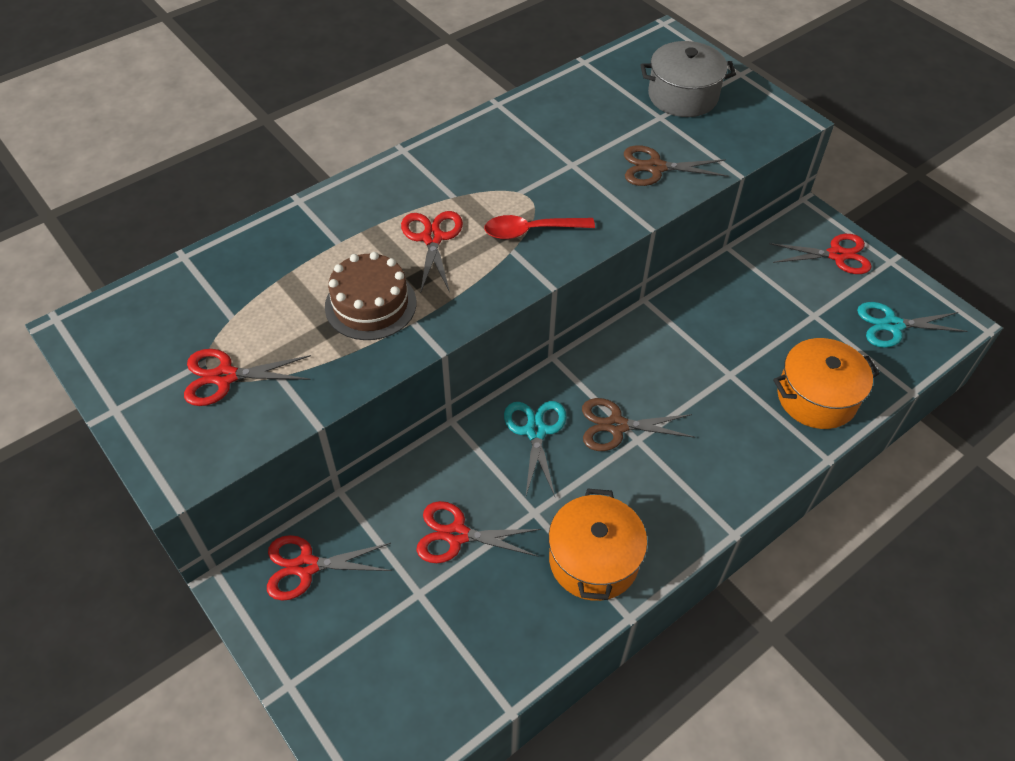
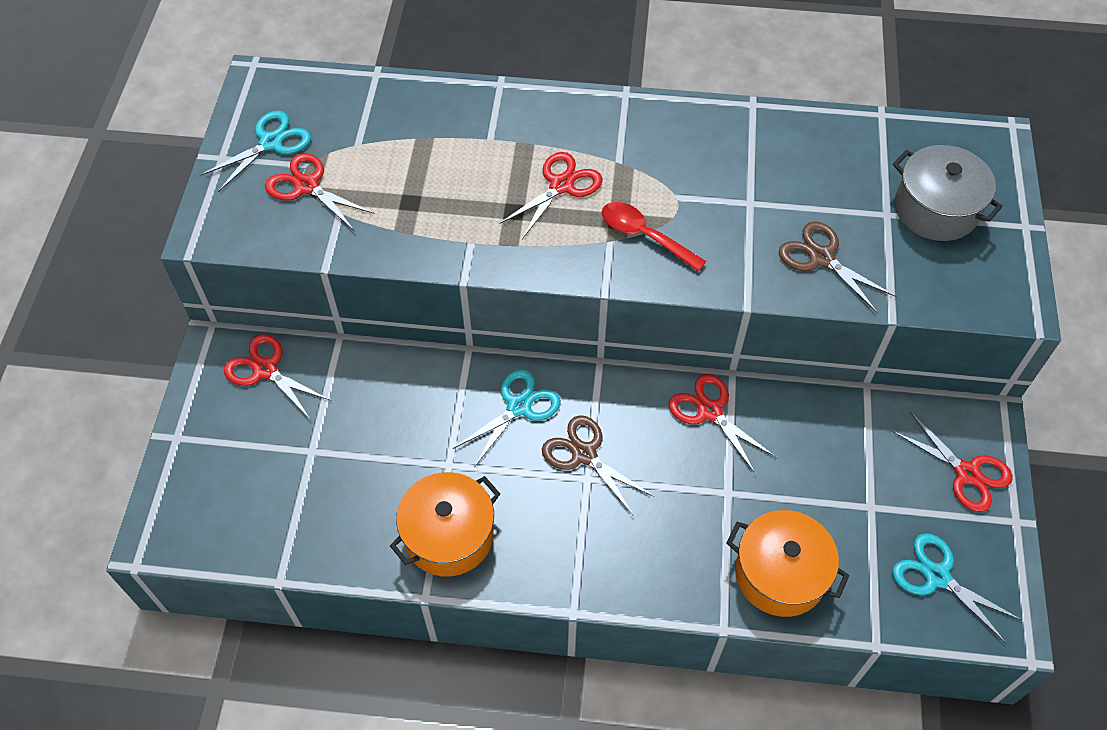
camera: 45 degrees right, 5 degrees up
(150, 367) = (271, 143): none -> turquoise scissors
(370, 304) = (457, 205): brown cake -> none
(457, 535) = (379, 433): red scissors -> red scissors (710, 411)

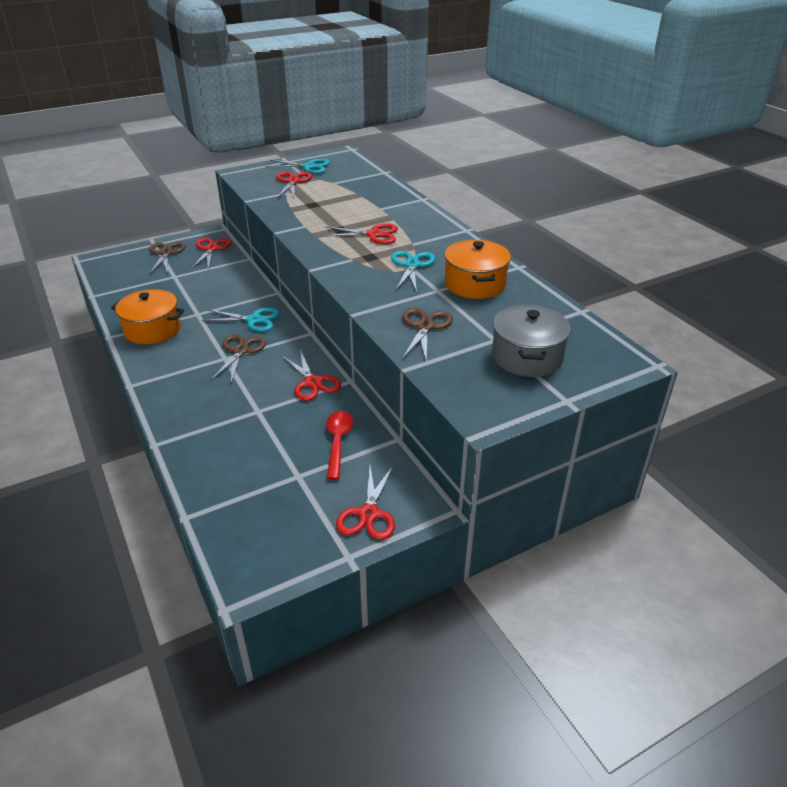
camera: 55 degrees right, 20 degrees down
(224, 433) = (166, 253): none -> brown scissors
(644, 236) = (368, 267): red spoon -> red spoon (338, 442)
(710, 411) = (312, 383): red scissors -> red scissors turned 135 degrees clockwise
(780, 574) = (212, 453): orange pot -> orange pot (475, 284)
(937, 576) = (264, 529): turquoise scissors -> turquoise scissors (412, 265)

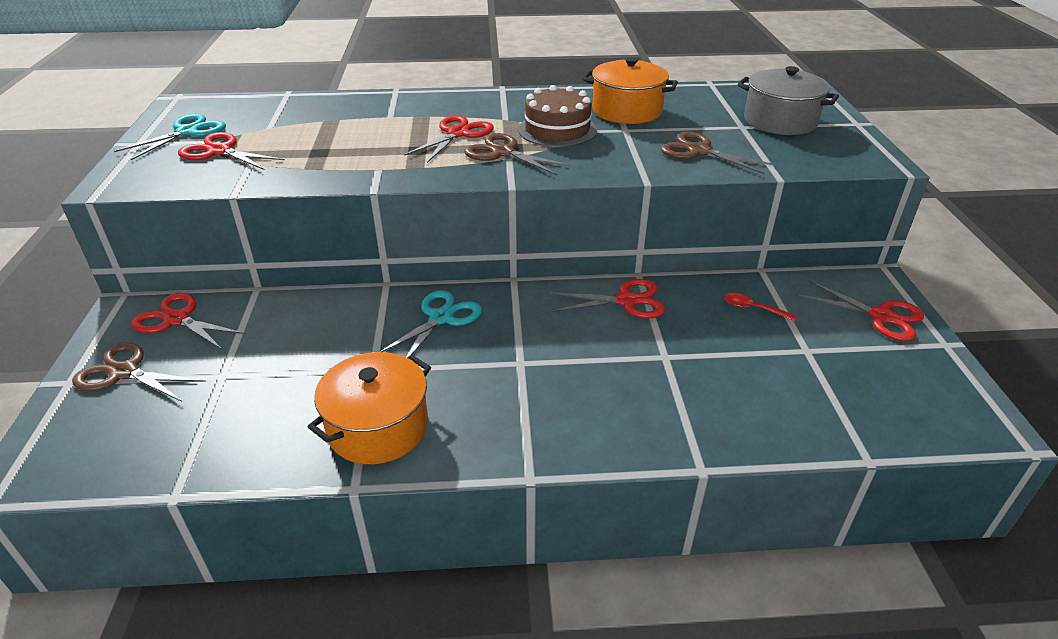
camera: 65 degrees left, 0 degrees up
(240, 351) = (513, 344): brown scissors -> brown scissors (503, 153)
(338, 442) = (753, 308): red spoon -> red spoon, size x0.62
(412, 265) = (557, 130): turquoise scissors -> brown cake

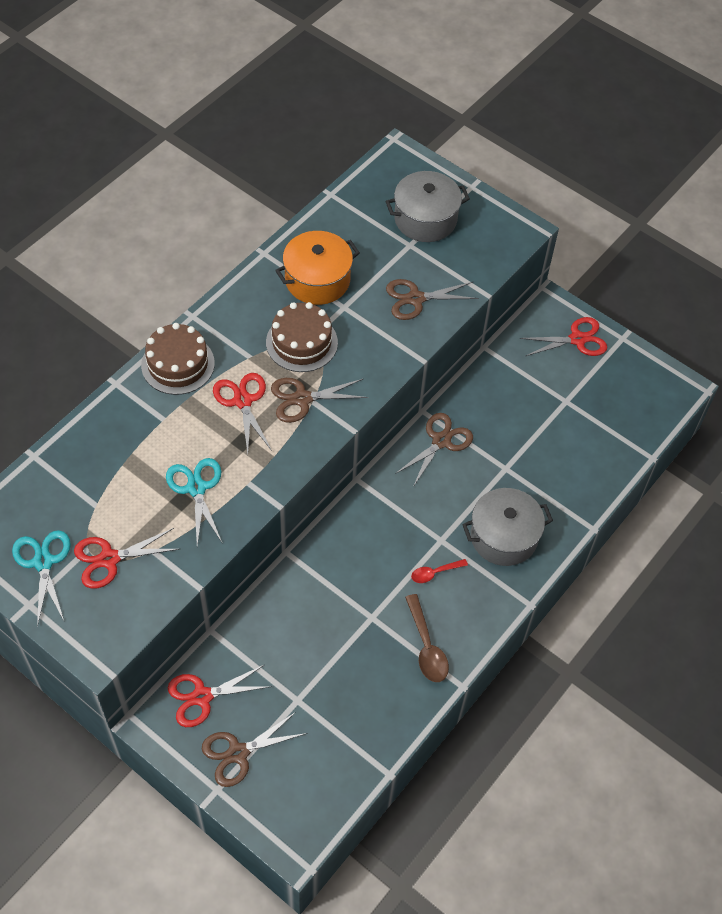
camera: 50 degrees left, 20 degrees up
(378, 427) = (426, 646): orange pot -> brown spoon
(441, 318) = (357, 548): turquoise scissors -> turquoise scissors (196, 488)
(449, 101) = (178, 364): none -> brown cake
(586, 403) = (503, 536): none -> grey pot
(626, 301) = (441, 441): red scissors -> brown scissors
(753, 308) = (511, 388): red spoon -> red spoon (434, 573)

